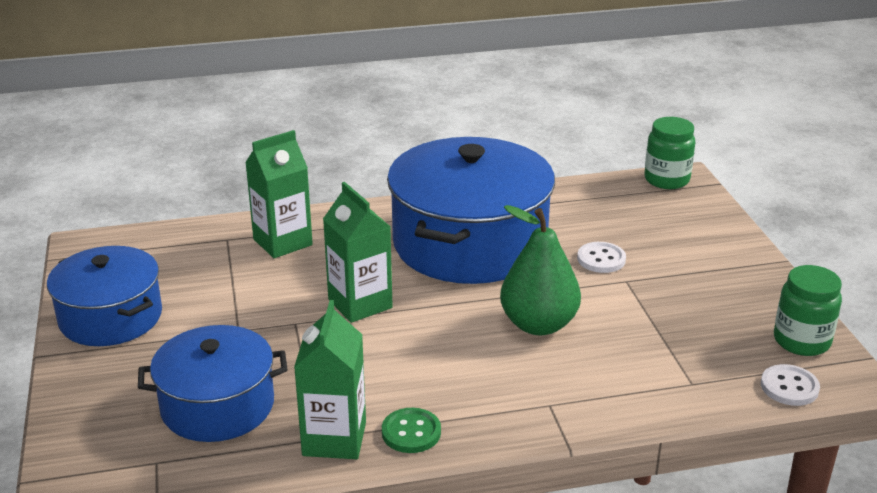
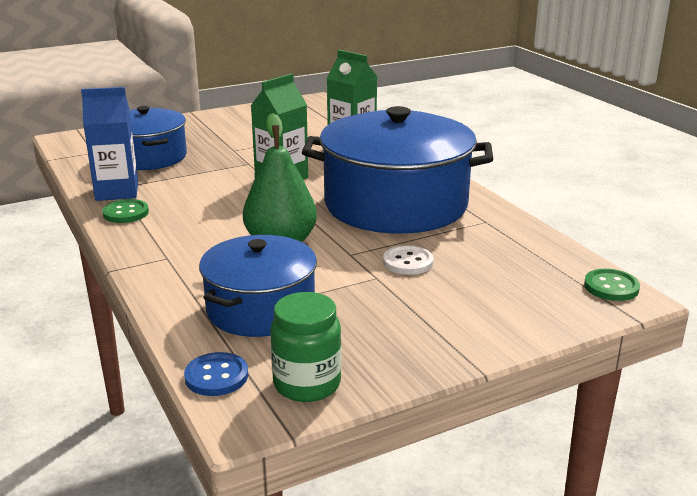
camera: 75 degrees right, 5 degrees down
(111, 317) = (235, 119): blue pot -> blue pot (261, 309)
(334, 439) = (117, 191): green carton -> blue carton
(666, 180) = (611, 287): green jar -> green button
(789, 387) = (216, 376): white button -> blue button

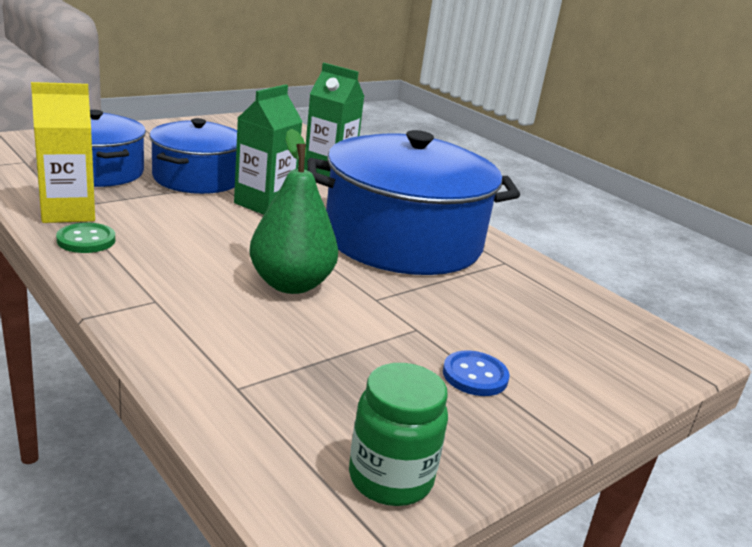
camera: 15 degrees left, 0 degrees up
(117, 191) = (68, 212): blue carton -> yellow carton
(216, 376) = (270, 471): blue button -> blue button (475, 375)
(261, 309) = (296, 371): blue pot -> blue pot (197, 178)
(408, 262) = (444, 310): white button -> none
(611, 287) = (666, 342): green button -> none

